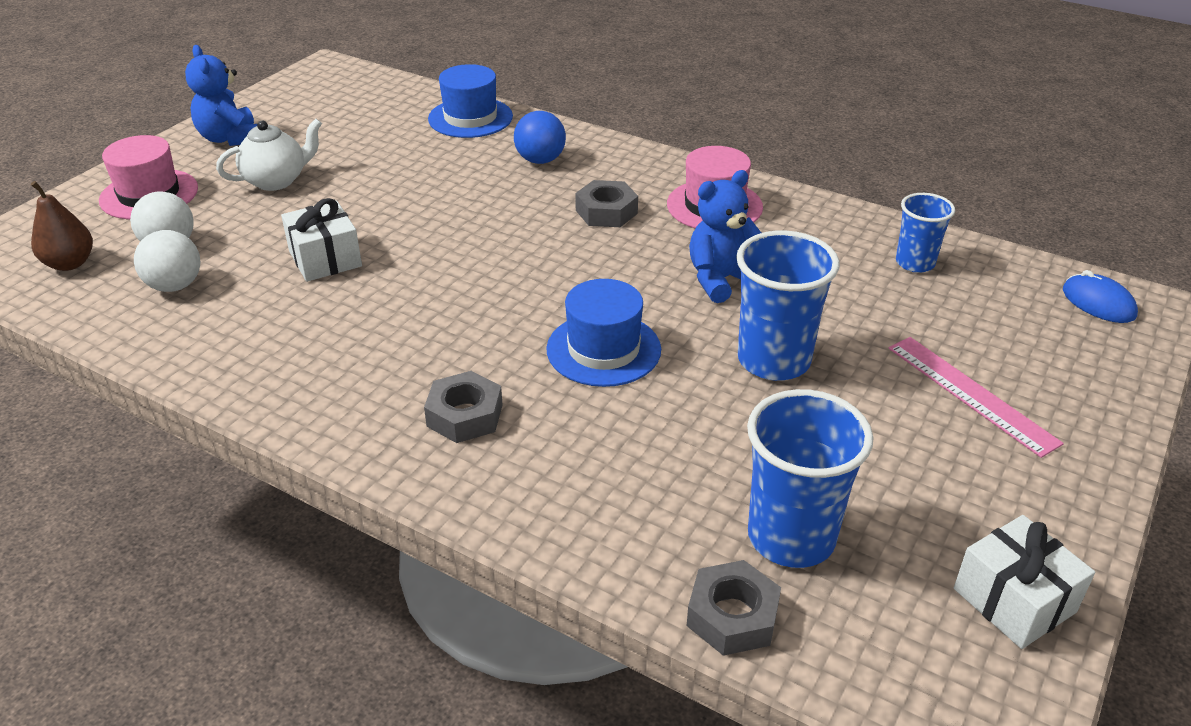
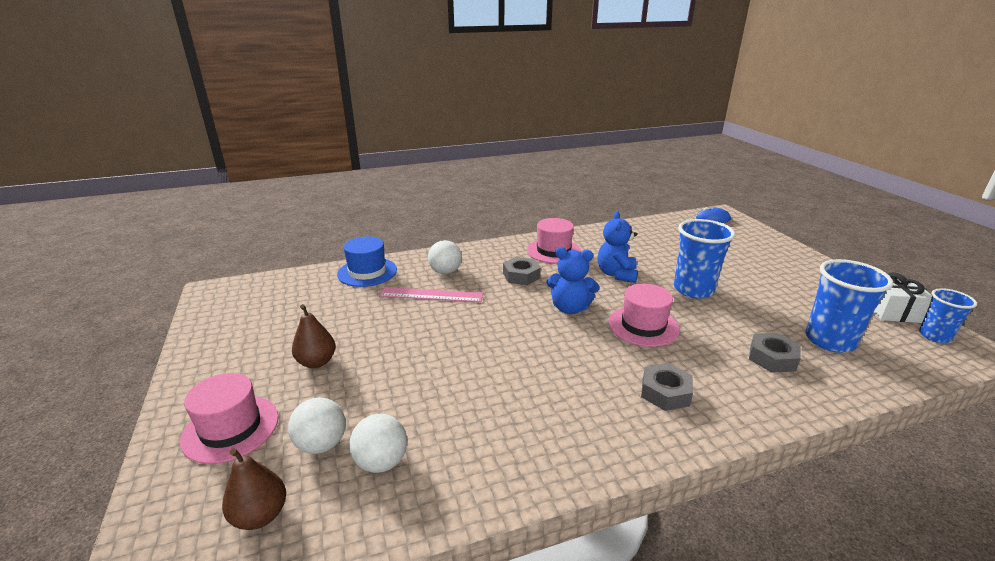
camera: 50 degrees left, 10 degrees down
(230, 138) = (224, 360): blue teddy bear -> blue teddy bear (570, 308)
(277, 180) = (316, 362): white teapot -> brown pear
(325, 259) = (441, 379): white gift -> none
(540, 160) = (445, 272): blue ball -> white ball
(603, 349) = (643, 326): blue hat -> pink hat
(732, 616) = (882, 379): grey nut -> grey nut (772, 358)
(915, 263) = (651, 234): blue cup -> blue cup (934, 336)
(971, 394) = (752, 263): pink ruler -> pink ruler (431, 295)

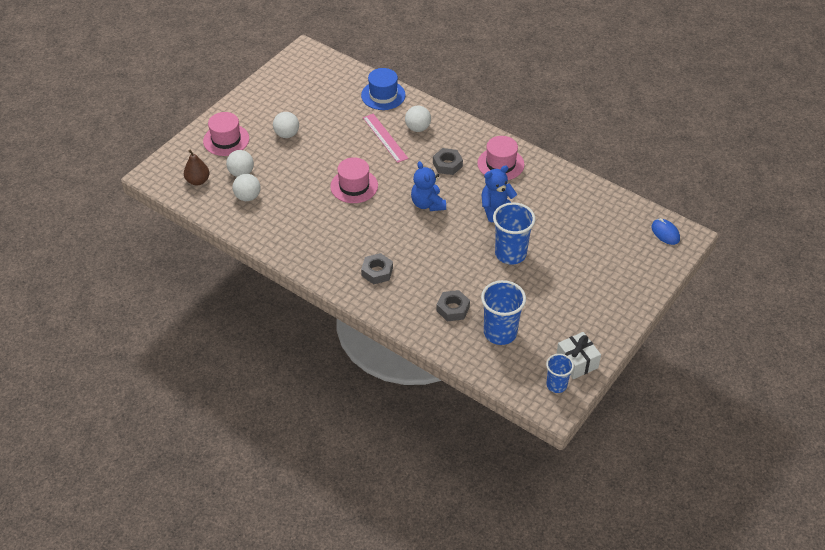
camera: 55 degrees right, 20 degrees up
(316, 362) = (287, 134): brown pear -> white ball
(643, 326) = (437, 243): pink hat -> pink hat (354, 186)

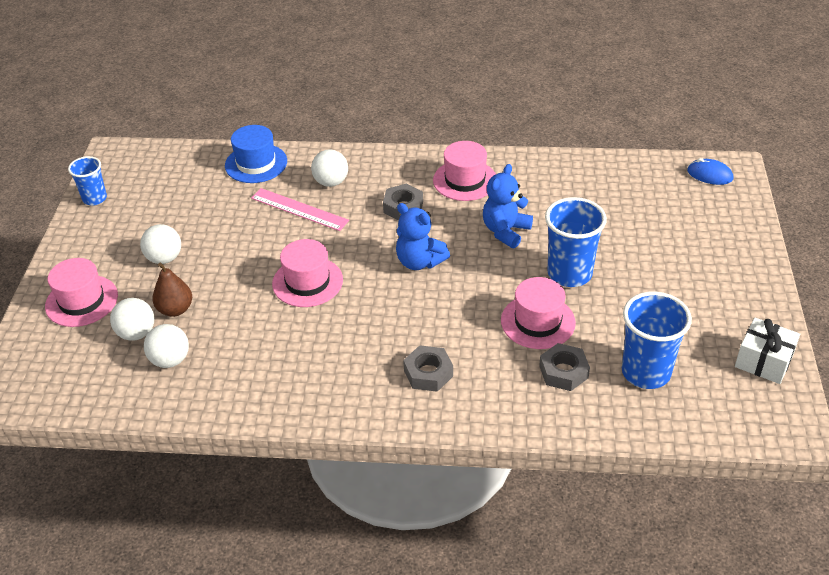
camera: 30 degrees left, 5 degrees down
(198, 181) = (78, 372): brown pear -> brown pear (175, 309)
(464, 273) = (538, 321): none -> pink hat
(556, 385) = (769, 401): blue cup -> blue cup (94, 198)

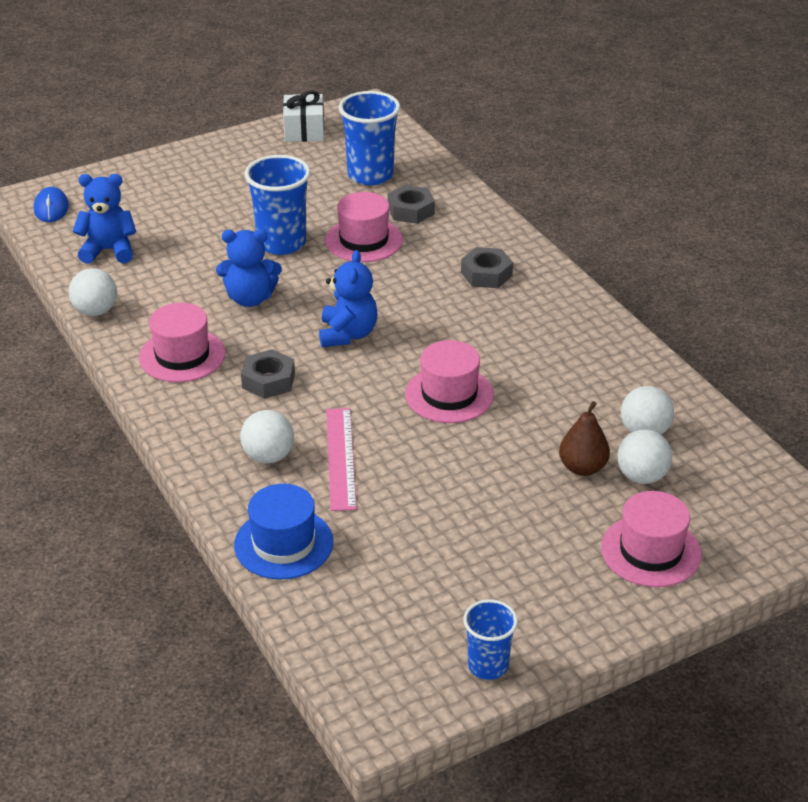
camera: 125 degrees left, 5 degrees down
(164, 258) = (523, 523): white ball -> white ball (96, 311)
(625, 185) = (109, 250): none -> blue teddy bear

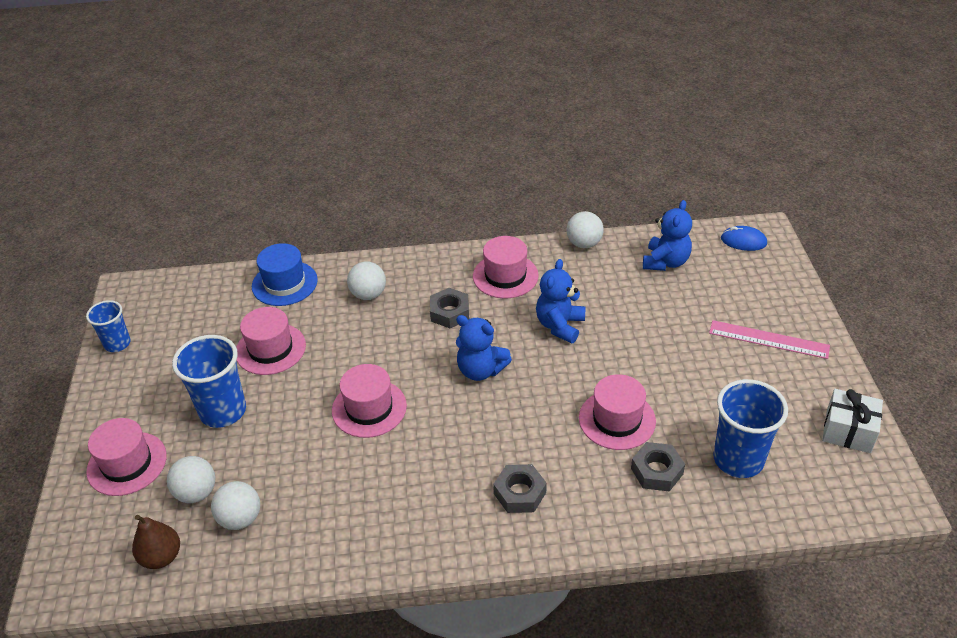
camera: 115 degrees right, 5 degrees up
(281, 243) = (635, 363): blue cup -> blue cup (223, 411)
(341, 458) = (342, 328): pink ruler -> pink ruler (768, 339)
(409, 506) = (270, 349): none -> pink hat
(582, 468) = (233, 459): brown pear -> brown pear (161, 557)

